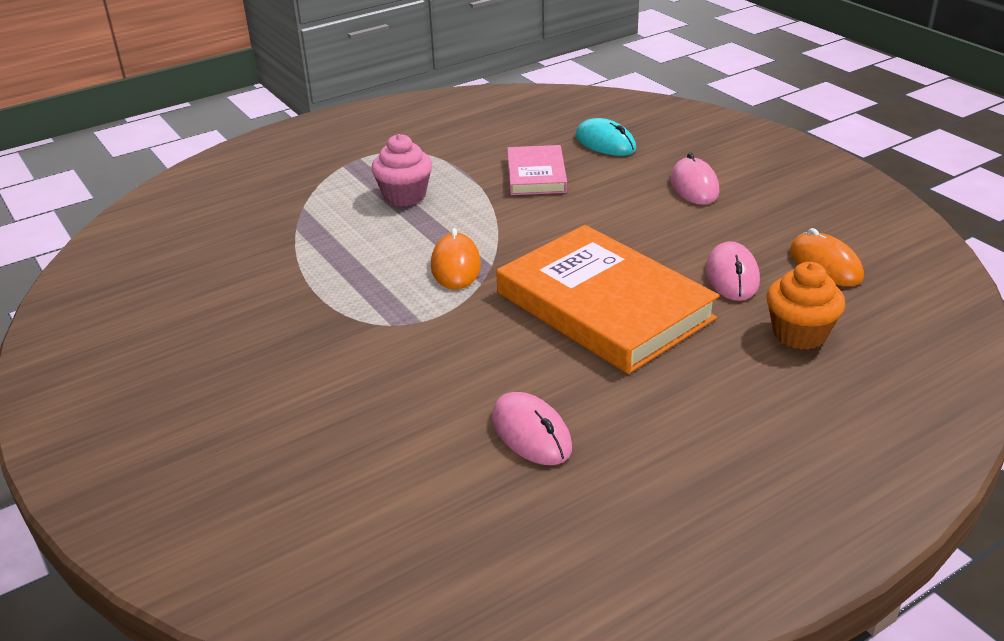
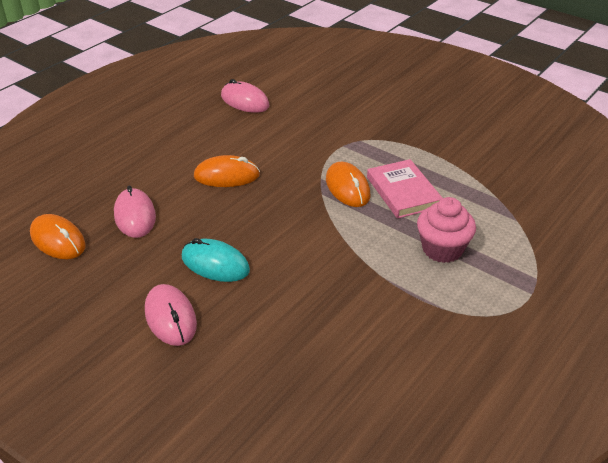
camera: 160 degrees right, 5 degrees up
(536, 175) = (336, 303): pink book -> pink book (403, 192)
(604, 305) = (226, 176): orange book -> orange mouse
(605, 143) = (283, 377): turquoise mouse -> turquoise mouse (215, 264)
(799, 334) = (91, 178): orange cupcake -> none

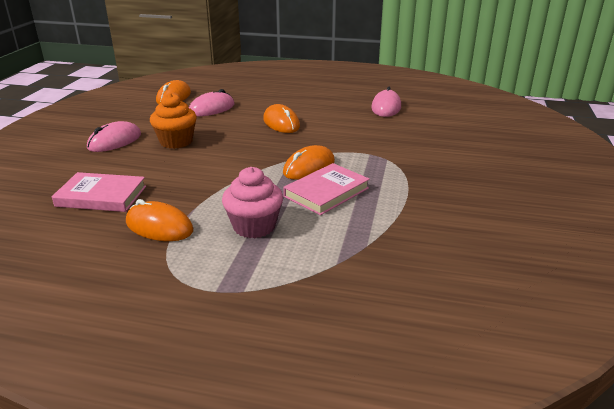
camera: 65 degrees right, 10 degrees down
(215, 264) = (176, 142): turquoise mouse -> orange cupcake
(322, 346) = (101, 196): none -> pink book
(413, 310) = (159, 227): none -> orange mouse

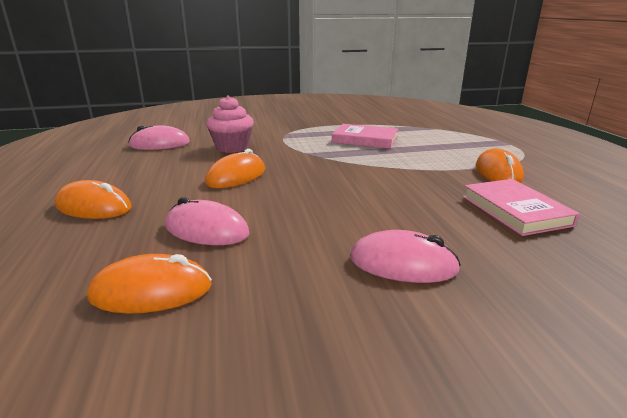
camera: 115 degrees left, 5 degrees down
(176, 142) = (349, 217): orange cupcake -> none
(254, 226) = (440, 148): pink cupcake -> pink cupcake (232, 147)
(309, 167) = (332, 149): orange mouse -> orange mouse (94, 207)

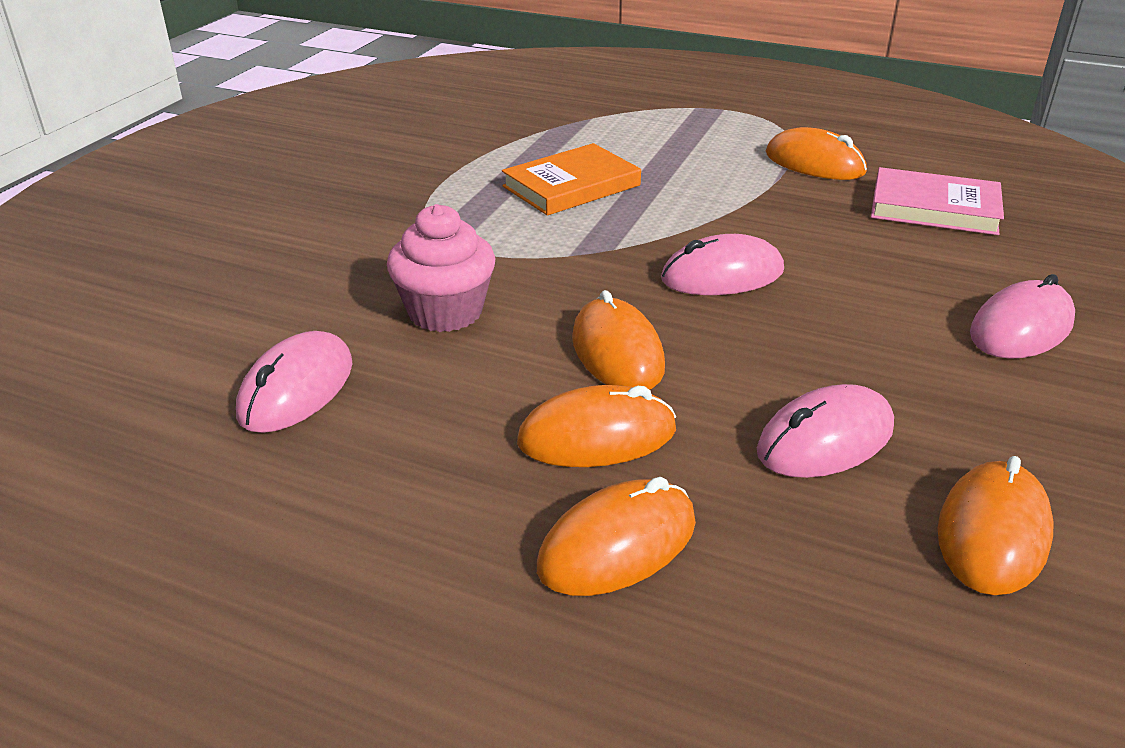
camera: 55 degrees left, 10 degrees up
(168, 187) = (597, 436): none -> orange mouse
(333, 179) = (722, 275): none -> pink mouse
(365, 140) = (571, 186): pink book -> orange book

